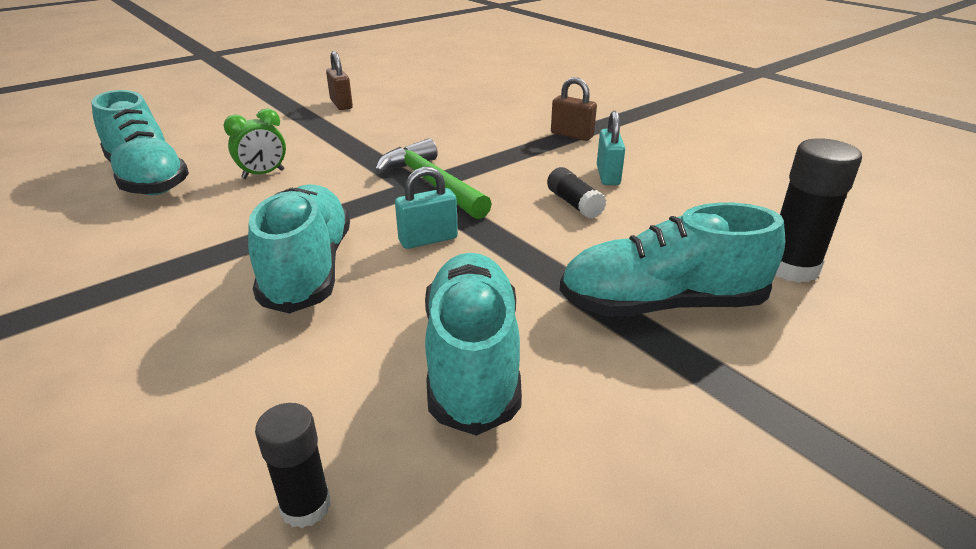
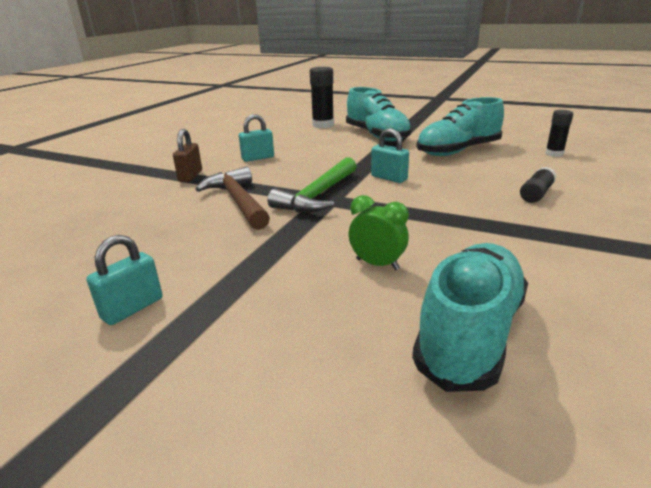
camera: 115 degrees left, 5 degrees down
(308, 269) = (461, 194): turquoise shoe -> none
(341, 104) = (132, 308): brown padlock -> turquoise padlock
(469, 146) = (238, 201): none -> brown hammer
(574, 204) = (305, 159): black glue stick -> black glue stick (536, 194)

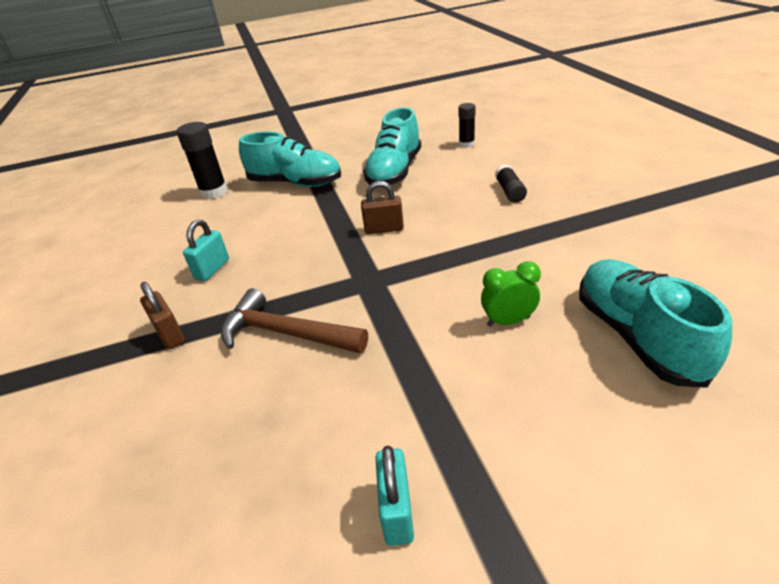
camera: 40 degrees left, 10 degrees up
(318, 195) = (354, 282): green hammer -> none
(389, 178) = (384, 229): turquoise padlock -> brown padlock

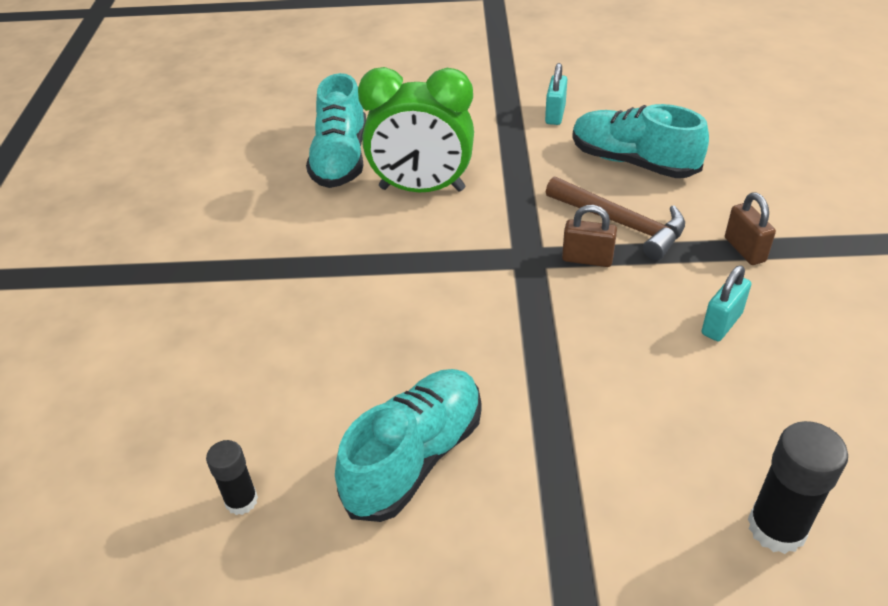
camera: 165 degrees left, 5 degrees up
(295, 183) = (604, 493): turquoise shoe -> turquoise shoe (632, 162)
(384, 229) = (485, 325): brown padlock -> brown padlock (587, 259)
(508, 321) = (422, 189): green clock -> green clock, size x2.19
(509, 192) = (287, 341): black glue stick -> none

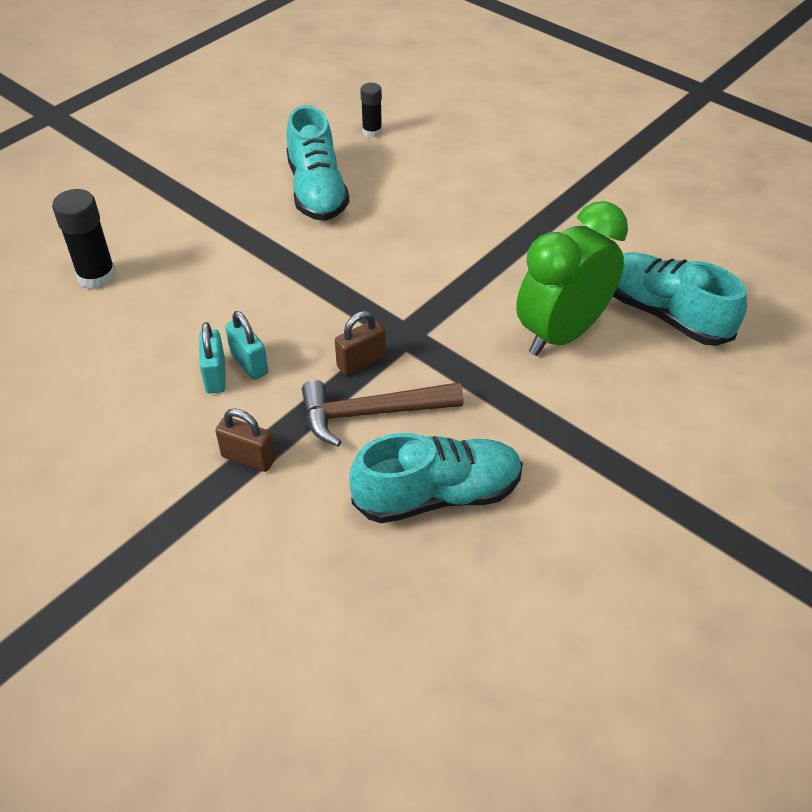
camera: 130 degrees right, 5 degrees up
(555, 115) = (585, 507): turquoise padlock -> turquoise padlock (249, 363)

